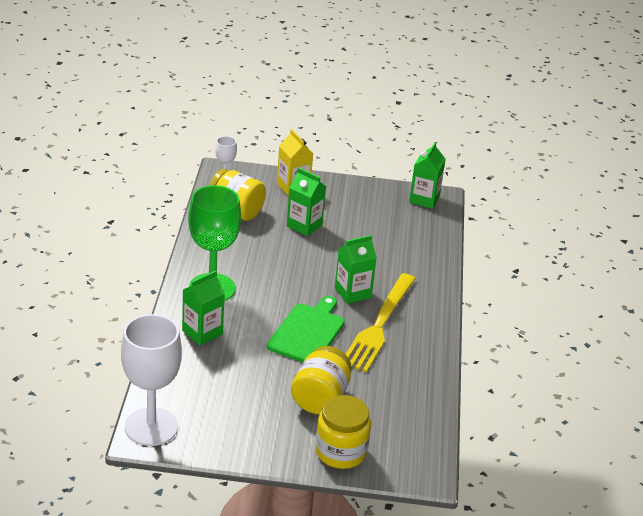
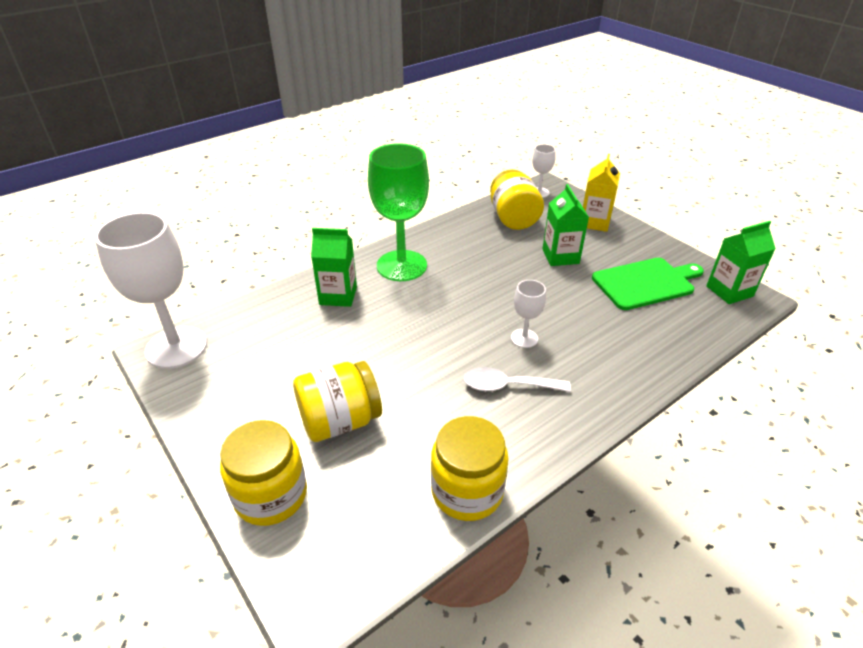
camera: 50 degrees right, 5 degrees up
(307, 332) = (425, 349): green cutting board -> green cutting board (646, 283)
(352, 293) = (524, 338): green carton -> white goblet
(379, 325) = (508, 386): yellow fork -> white spoon
(427, 386) = (467, 491): none -> yellow jar

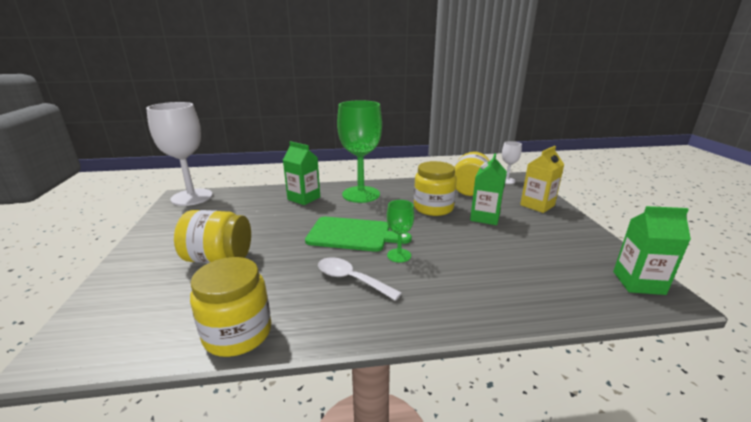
camera: 30 degrees right, 15 degrees down
(271, 495) = (129, 281): yellow jar -> yellow jar (433, 208)
(524, 338) = (399, 255): white goblet -> green goblet
(646, 283) = (548, 252): green cutting board -> green cutting board (353, 234)

